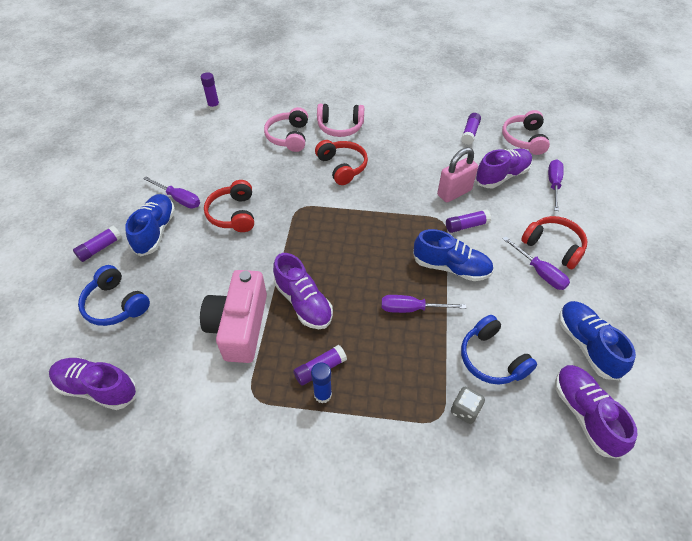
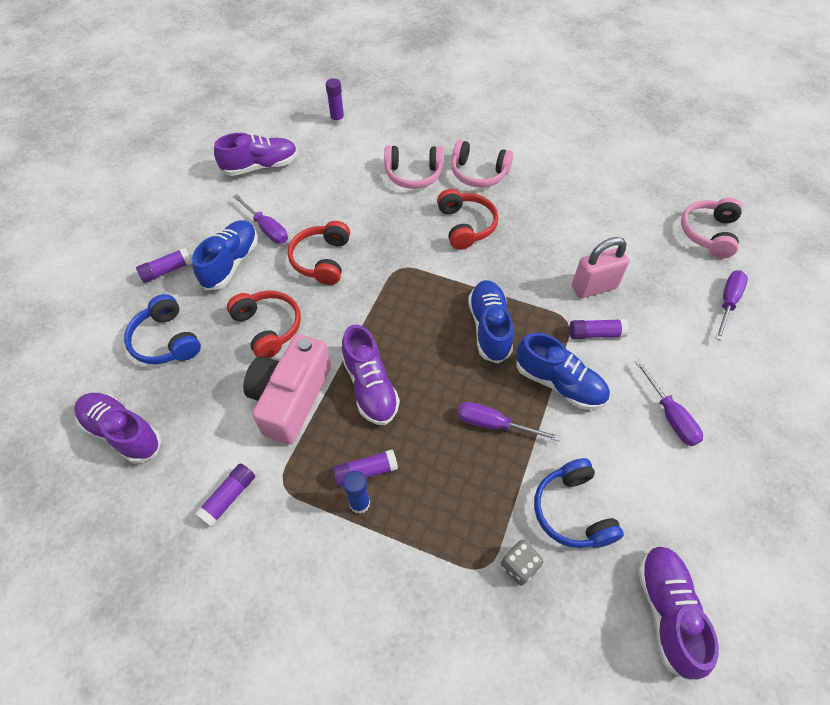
camera: 15 degrees right, 5 degrees up
(289, 137) = (413, 174): pink headphones -> pink headphones turned 105 degrees counterclockwise
(470, 133) = (639, 211): purple glue stick -> purple glue stick (229, 497)
(502, 176) = (662, 277): purple shoe -> purple shoe (260, 166)
(553, 246) = (700, 385): red headphones -> red headphones (268, 327)
(587, 345) = (699, 524): blue shoe -> blue shoe (489, 328)

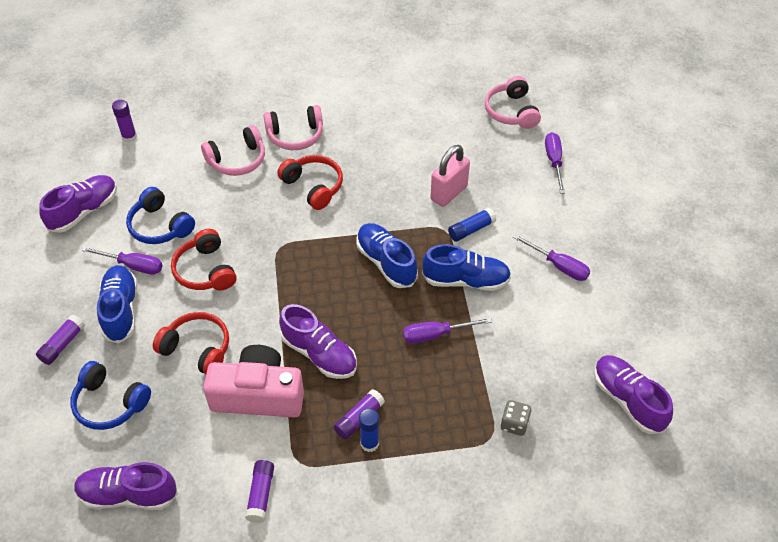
camera: 30 degrees left, 5 degrees down
(290, 398) = (258, 395): pink camera -> pink camera turned 105 degrees clockwise
(572, 511) = (529, 367): blue headphones -> blue headphones (160, 226)
(595, 334) = (471, 229): purple glue stick -> blue glue stick

